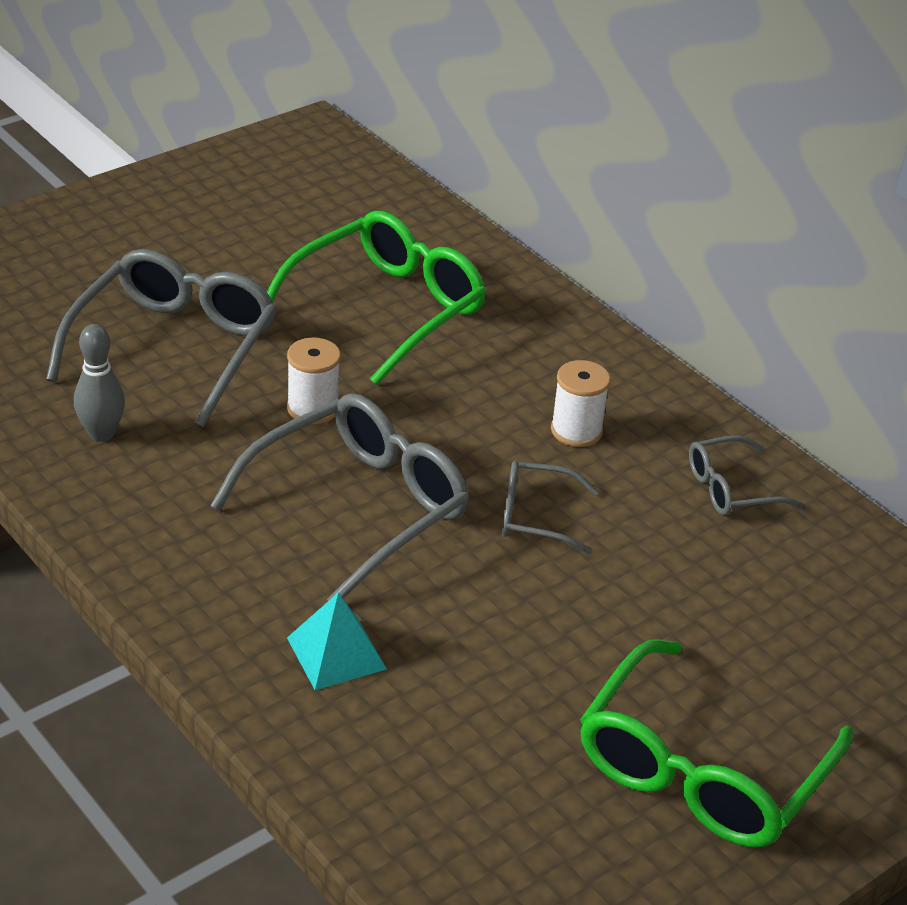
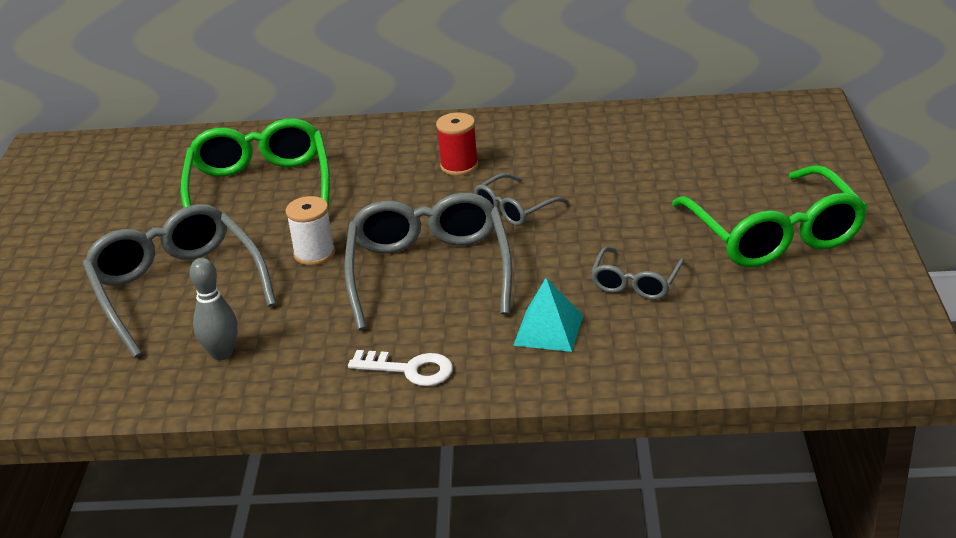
camera: 45 degrees left, 5 degrees down
(182, 578) = (409, 369): none -> white key
(576, 431) = (459, 166): white spool -> red spool
(731, 488) = (568, 136): grey glasses -> grey glasses (635, 283)

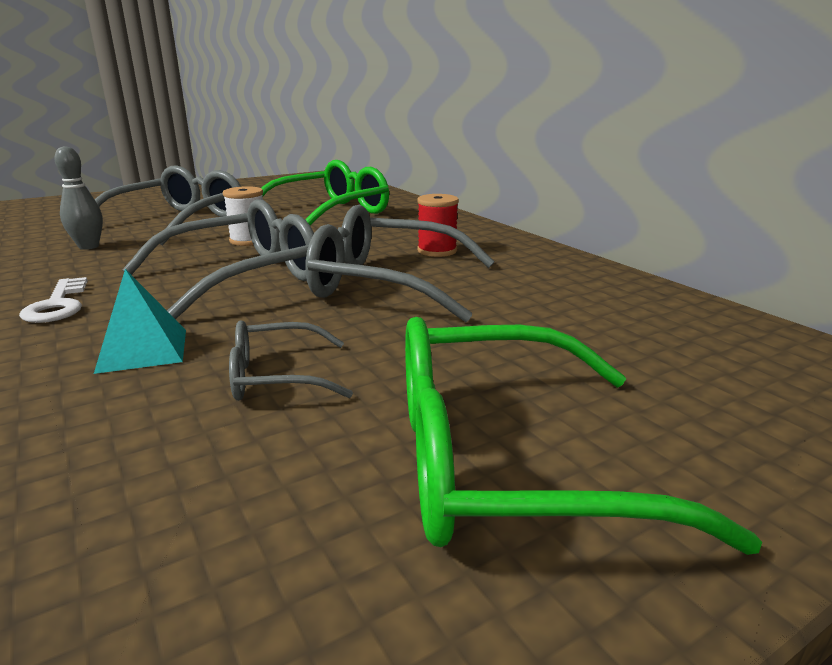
camera: 55 degrees right, 10 degrees down
(514, 209) = (385, 284): grey glasses -> grey glasses, size x1.96
(774, 235) = (504, 461): green glasses -> green glasses turned 45 degrees clockwise

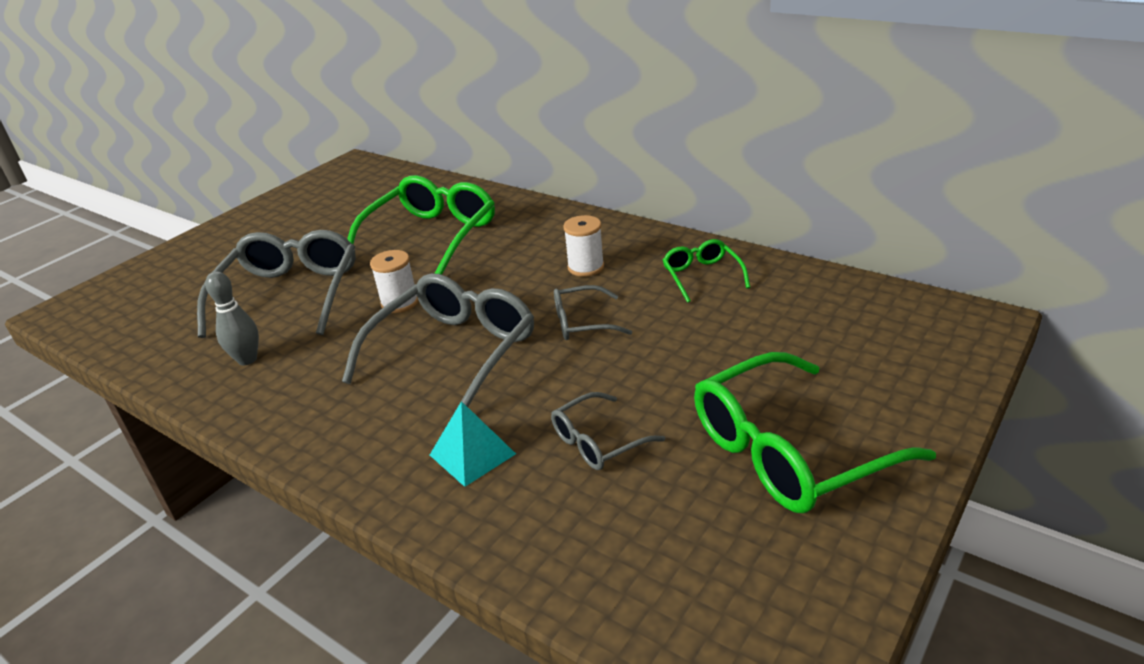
camera: 20 degrees left, 10 degrees up
(58, 305) = (333, 437): white key -> none
(385, 284) = (582, 323): grey glasses -> grey glasses, size x0.51
(437, 251) = (586, 267): red spool -> white spool
(550, 278) = (702, 276): none -> green glasses

